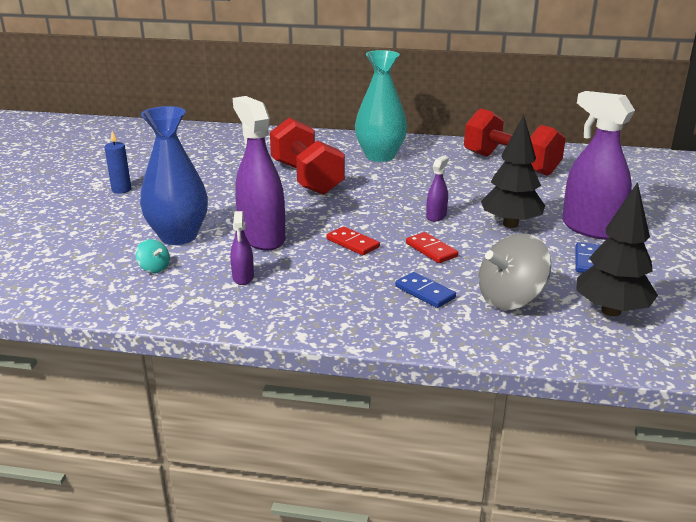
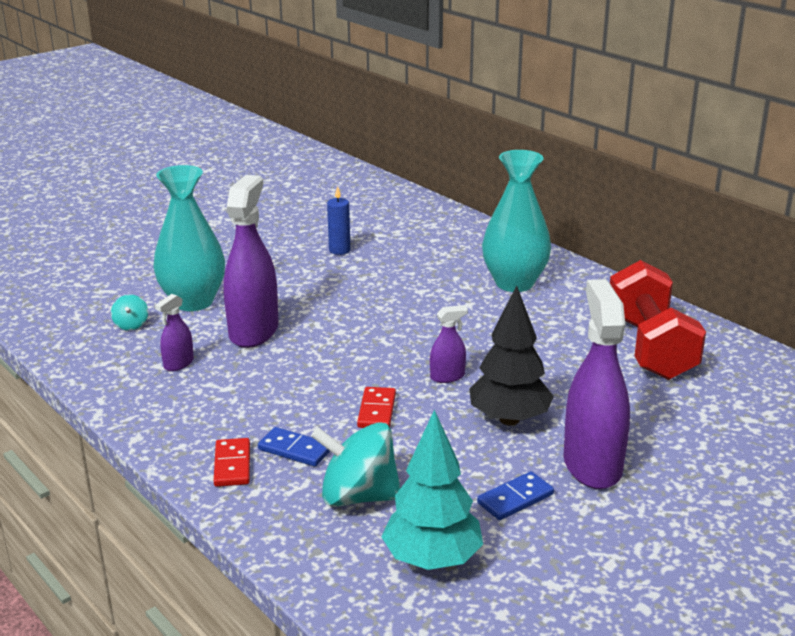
camera: 40 degrees right, 0 degrees up
(121, 190) = (222, 236): blue candle -> blue candle (339, 250)
(178, 236) = (193, 302): blue vase -> turquoise vase
(306, 178) = (395, 282): red dumbbell -> none
(352, 243) = (318, 371): red domino -> red domino (232, 465)
(424, 292) = (294, 450): blue domino -> blue domino turned 60 degrees counterclockwise
(510, 299) = (358, 496): grey spinning top -> turquoise spinning top
(611, 311) = (432, 560): black tree -> turquoise tree

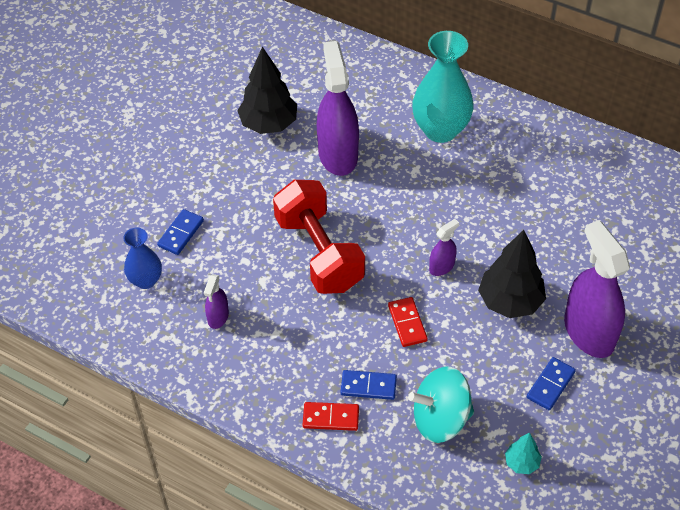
camera: 20 degrees left, 25 degrees up
(131, 325) = (146, 280): turquoise spinning top -> blue vase
(193, 302) = (181, 233): turquoise vase -> blue domino
(232, 465) = (331, 418): red domino -> red domino turned 60 degrees counterclockwise
(253, 331) = (256, 257): purple spray bottle -> purple spray bottle (338, 155)
(339, 250) = (269, 124): blue candle -> black tree
(432, 560) = (521, 463): turquoise tree -> turquoise tree, size x0.50
(650, 347) = (579, 184): red dumbbell -> red dumbbell (319, 253)

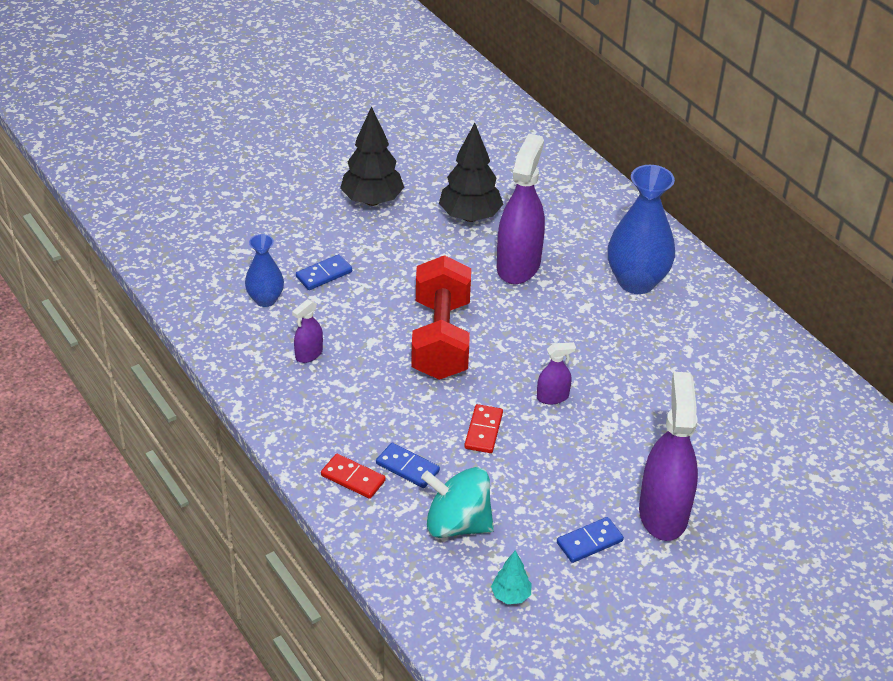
camera: 25 degrees right, 10 degrees down
(440, 130) = (636, 281): turquoise vase -> blue vase
(510, 302) = (600, 454): black tree -> black tree (372, 200)

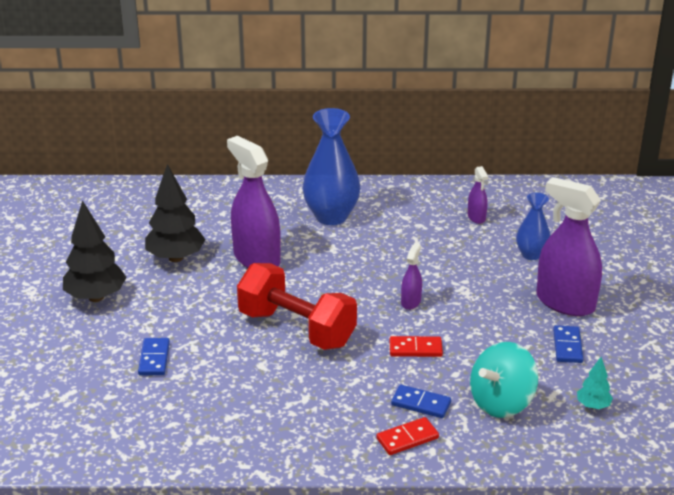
camera: 55 degrees left, 10 degrees down
(265, 299) = (147, 404): blue vase -> blue vase (531, 254)
(309, 354) = (241, 406): purple spray bottle -> purple spray bottle (476, 217)
(407, 467) = (421, 404): blue domino -> blue domino turned 45 degrees clockwise
(483, 431) = (415, 349): red domino -> red domino turned 45 degrees counterclockwise

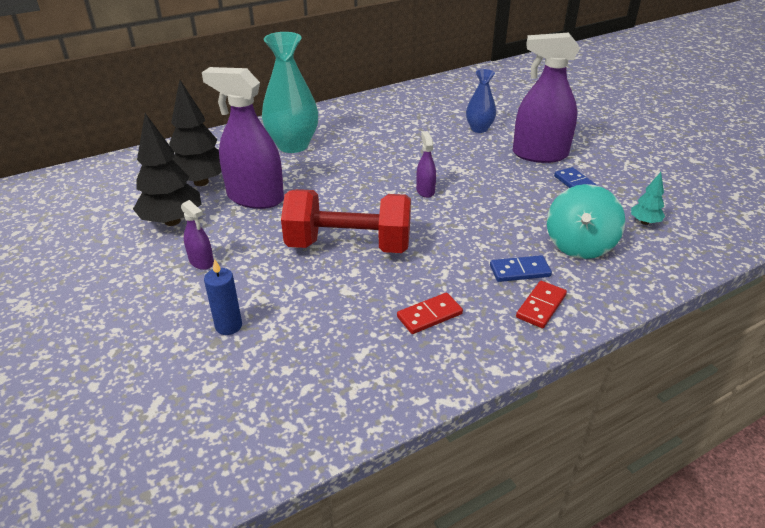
camera: 30 degrees left, 5 degrees up
(96, 297) = (111, 286): black tree -> black tree (201, 182)
(154, 359) = (228, 326): blue domino -> blue candle
(331, 216) = (293, 145): blue vase -> turquoise vase
(415, 349) = (467, 227): red domino -> red domino (429, 315)
(476, 217) = (411, 115): purple spray bottle -> purple spray bottle (201, 262)

